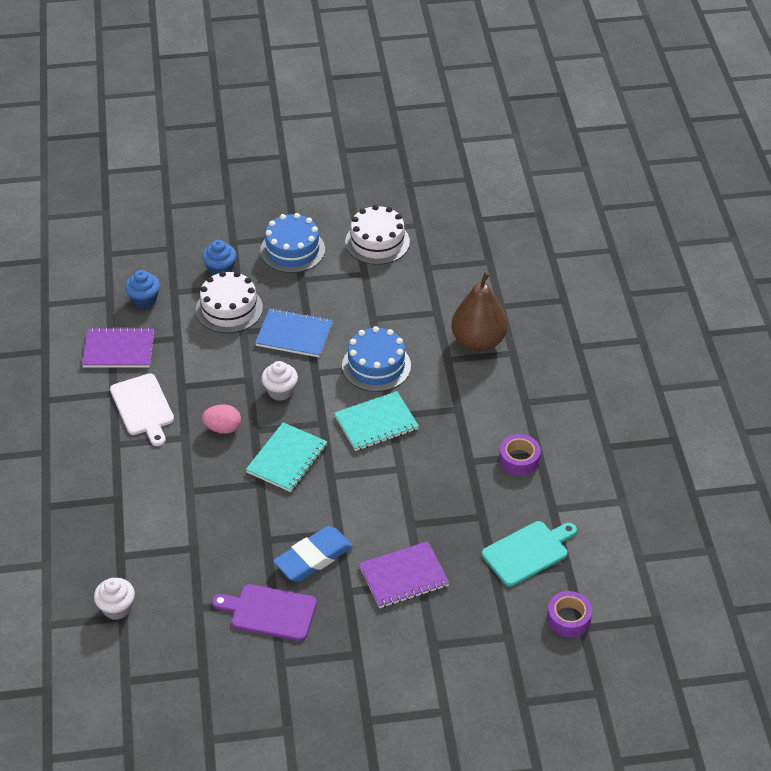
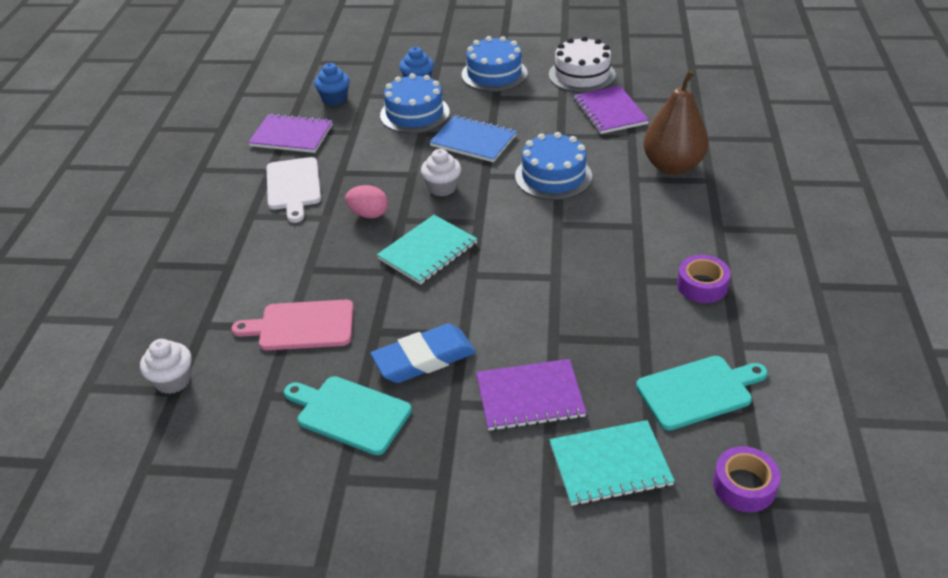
camera: 15 degrees right, 5 degrees down
(204, 544) = (302, 326): none -> pink cutting board
(229, 309) = (414, 113): white cake -> blue cake
(269, 612) = (350, 413): purple cutting board -> turquoise cutting board
(376, 423) = (539, 228): turquoise notebook -> turquoise notebook (610, 464)
(412, 285) = (610, 112): none -> purple notebook

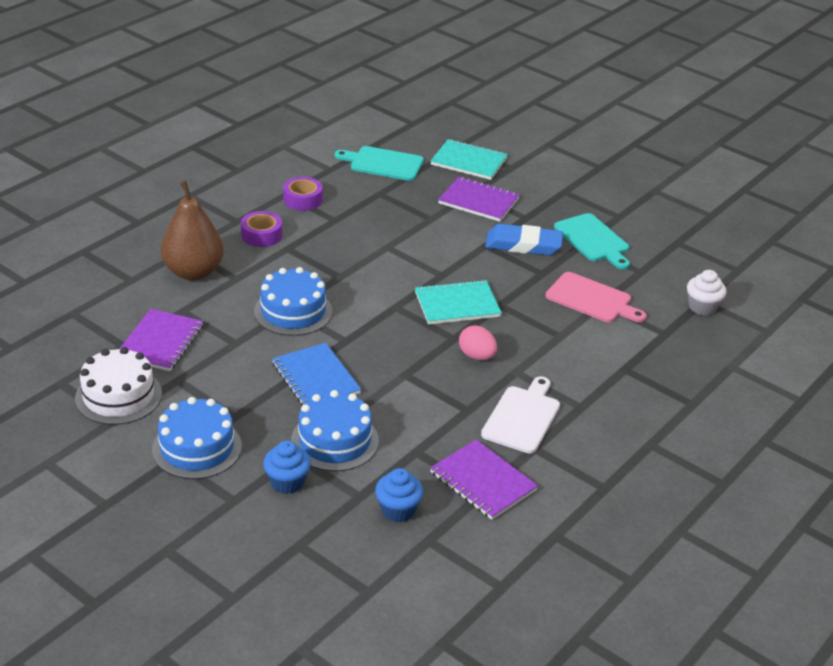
camera: 150 degrees left, 5 degrees down
(442, 188) = (393, 348): white cupcake -> none
(744, 485) = (414, 130): purple tape -> purple tape (261, 235)

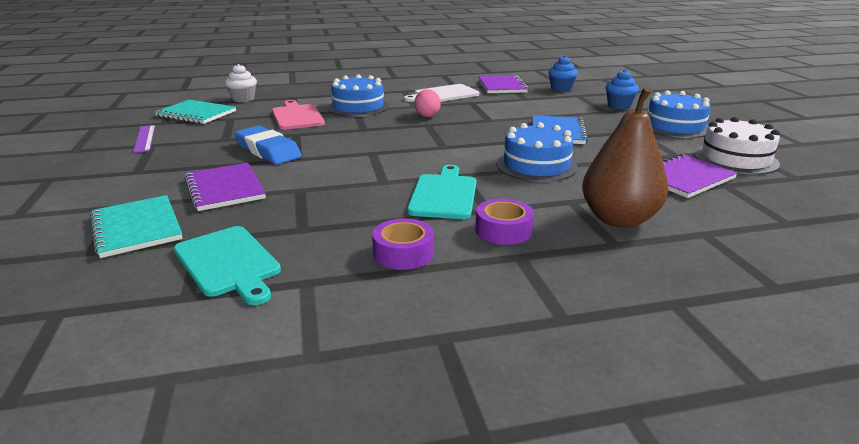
camera: 140 degrees left, 10 degrees down
(334, 440) = (572, 110): blue cake -> blue cake (358, 107)
(457, 304) = (393, 136): turquoise notebook -> turquoise notebook (196, 114)
(593, 240) = (211, 139): turquoise cutting board -> turquoise cutting board (444, 194)
(641, 220) = (144, 138): none -> purple ruler

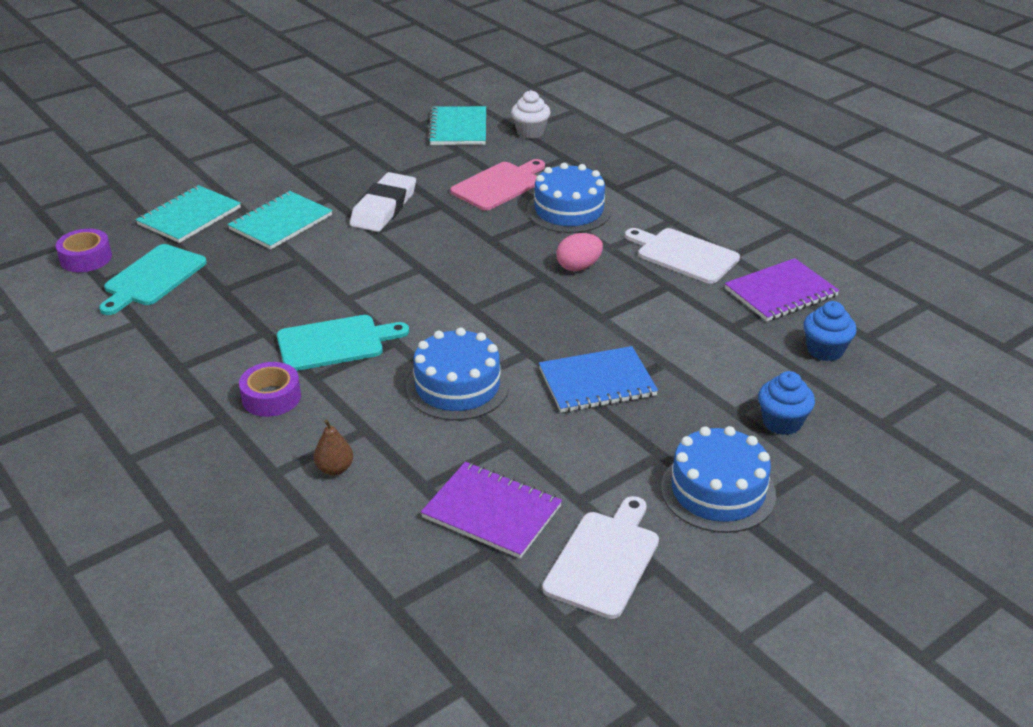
camera: 65 degrees right, 10 degrees up
(144, 138) = (369, 135): purple ruler -> none
(225, 188) = (281, 222): purple notebook -> turquoise notebook
(268, 150) = (384, 208): blue eraser -> white eraser
(403, 253) = (202, 353): purple tape -> purple tape (86, 258)
(618, 219) = (334, 469): brown pear -> brown pear, size x0.43
(735, 159) = (604, 560): white cake -> white cutting board

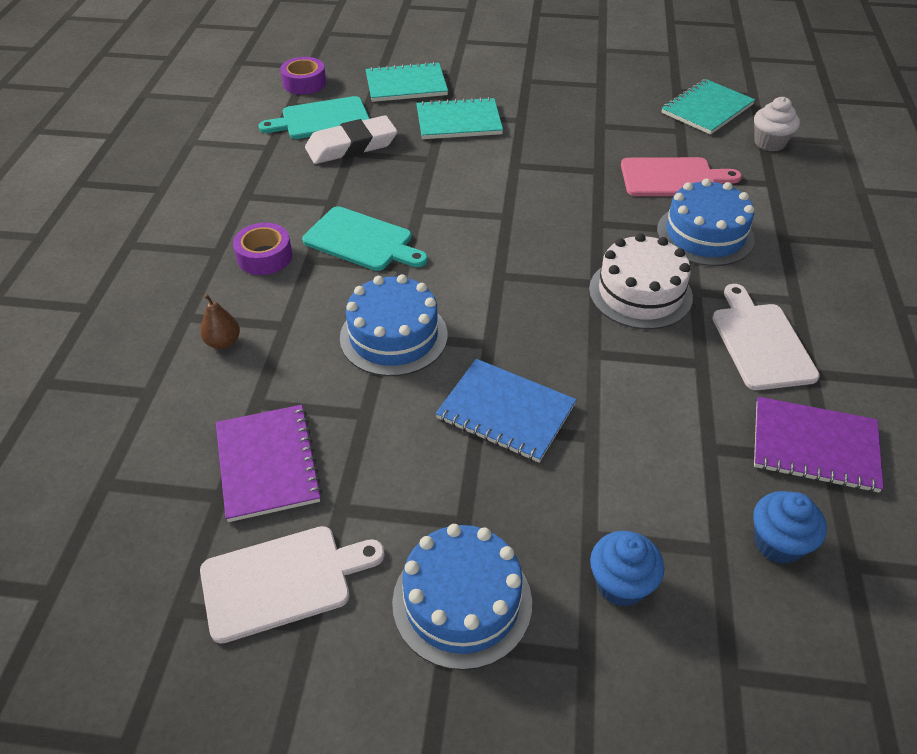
camera: 45 degrees right, 10 degrees up
(384, 208) = (549, 149): white eraser -> white eraser (351, 146)
(578, 267) = (640, 293): pink egg -> white cake

